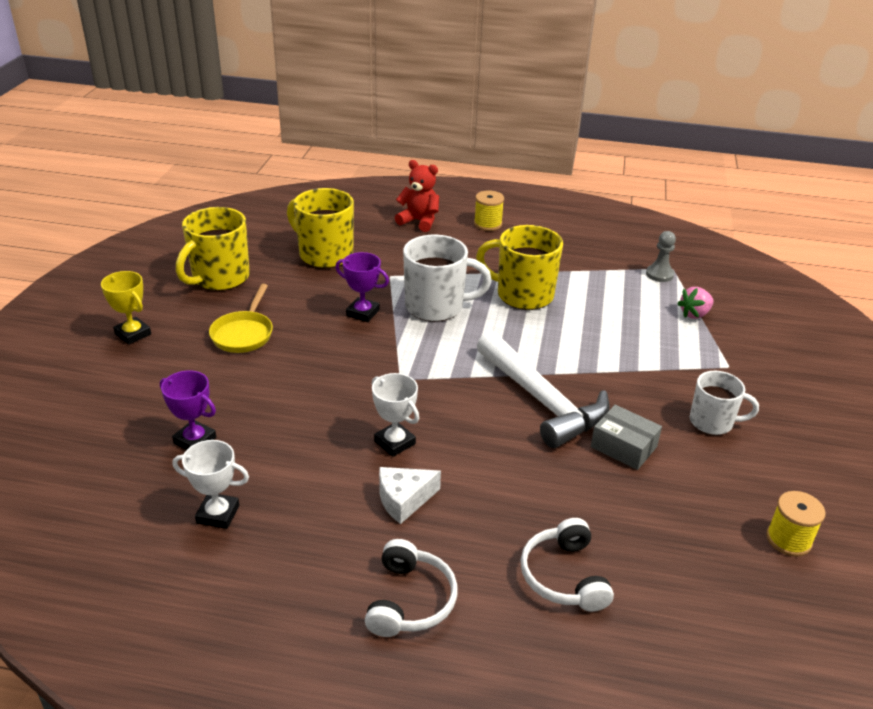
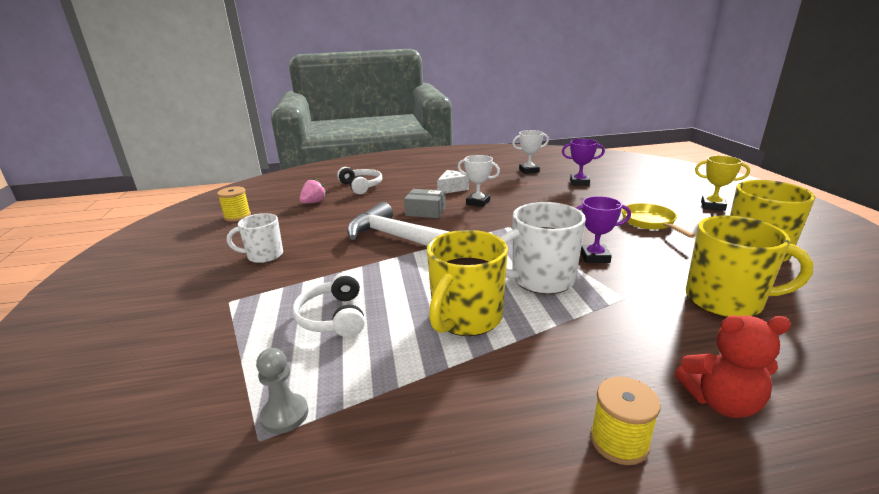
camera: 160 degrees right, 10 degrees down
(410, 600) = (424, 171): white headphones -> white headphones (333, 317)
(523, 295) = (466, 318): yellow mug -> yellow mug turned 120 degrees clockwise
(623, 447) = (335, 229): grey box -> grey box (425, 211)
(694, 314) = (247, 354): pink strawberry -> pink strawberry (313, 202)

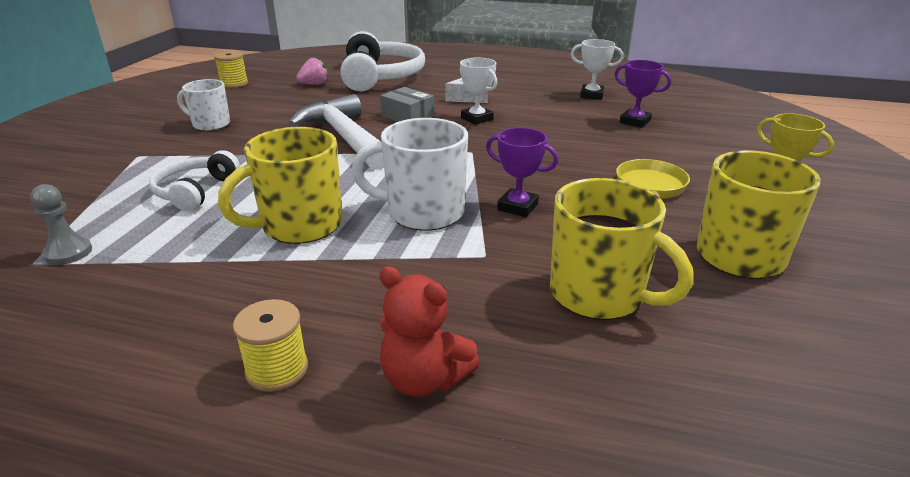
camera: 25 degrees right, 5 degrees up
(361, 186) = (380, 77): white headphones -> white headphones, size x1.75

